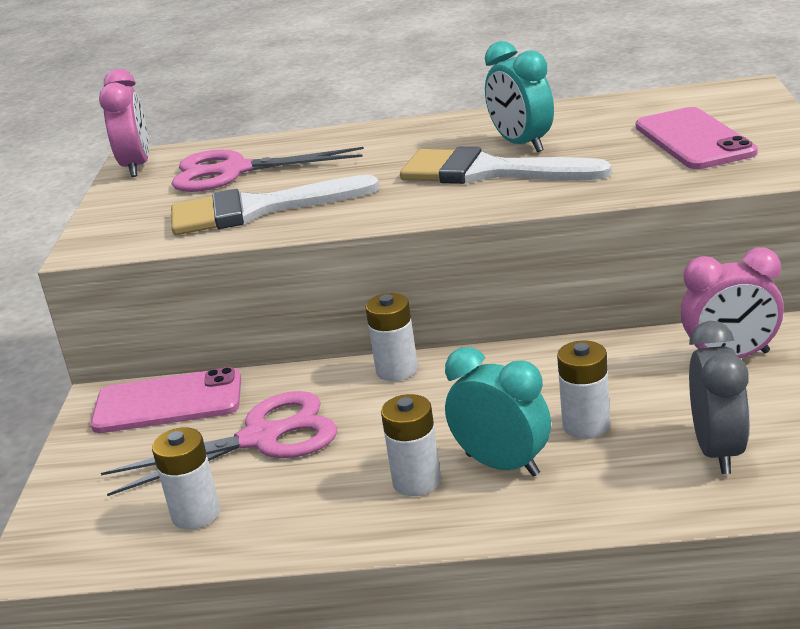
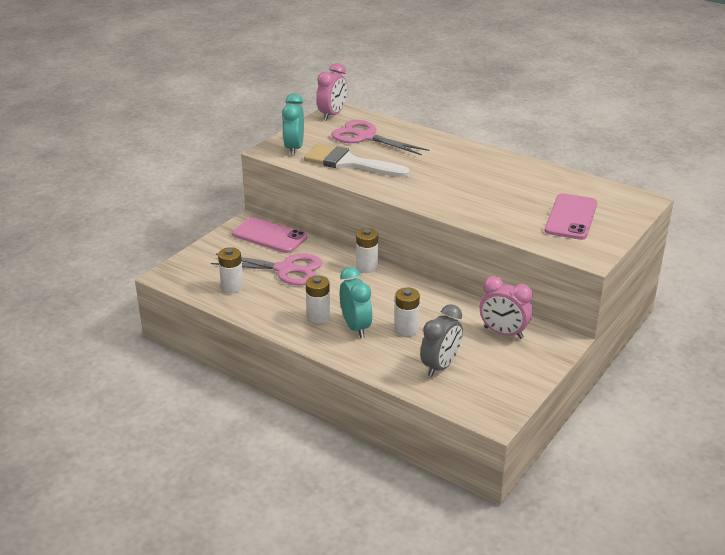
camera: 30 degrees right, 5 degrees up
(489, 172) = (462, 190): white brush -> none
(522, 144) = (496, 182): turquoise clock -> turquoise clock (294, 148)

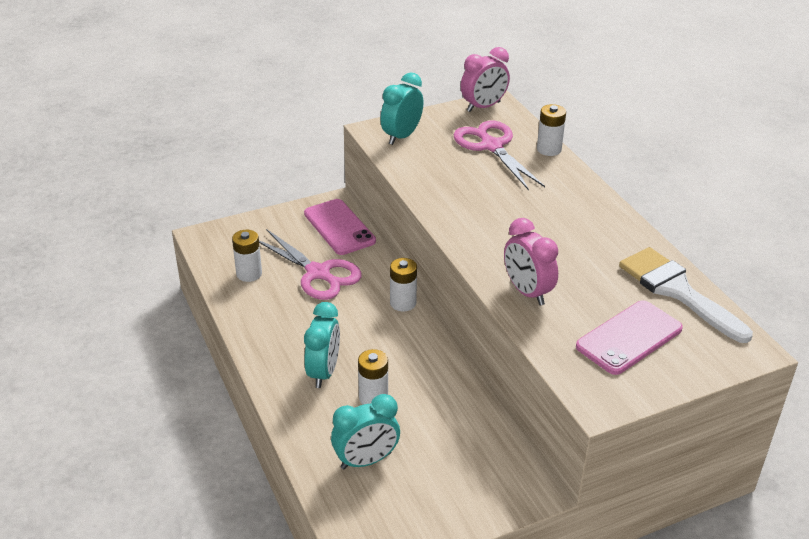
camera: 30 degrees right, 5 degrees up
(318, 316) = (298, 343): white battery -> white battery (549, 149)
(350, 163) = (442, 174): white brush -> white brush (678, 291)
(440, 366) = (366, 460): grey clock -> turquoise clock
(503, 333) = (475, 449): pink clock -> pink clock (527, 292)

